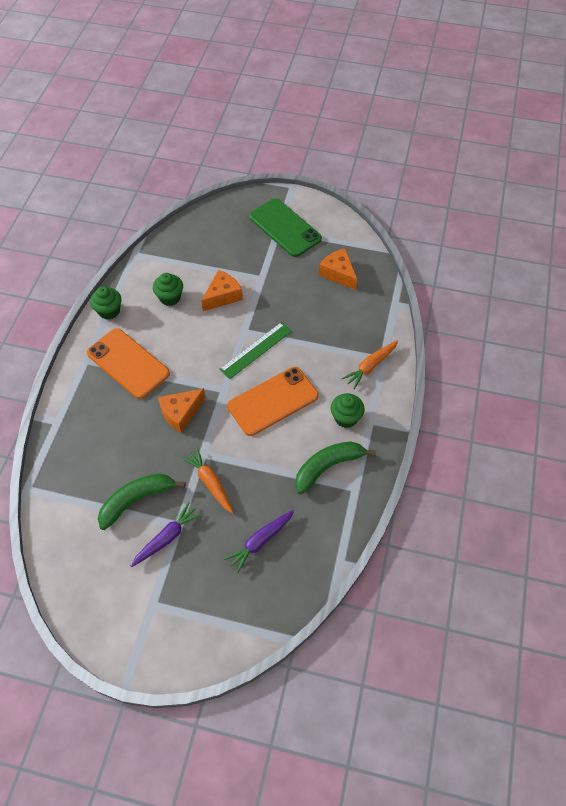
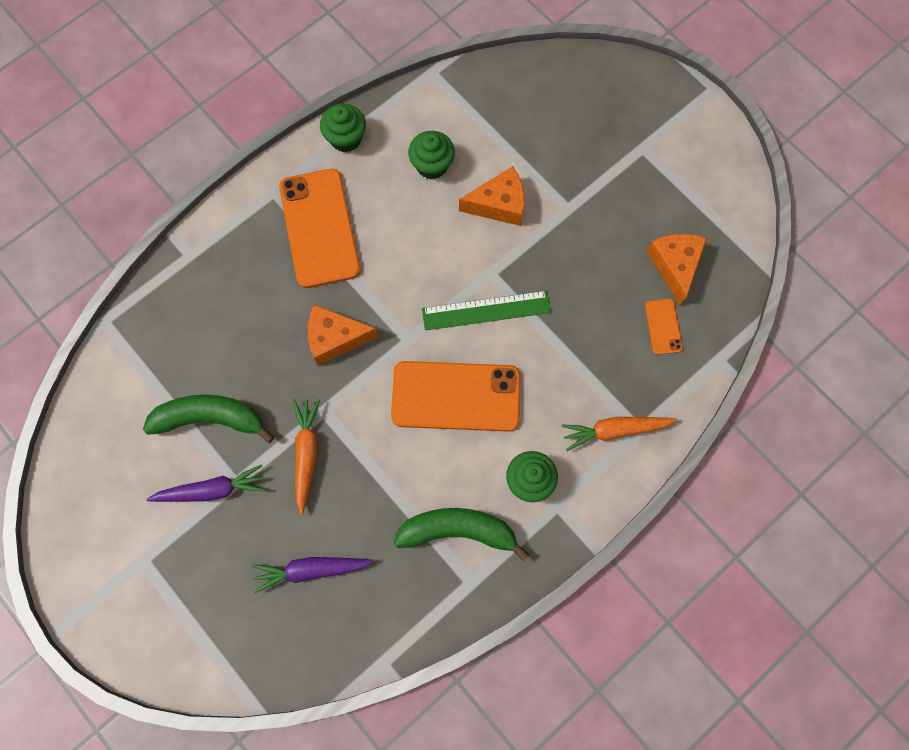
camera: 35 degrees right, 15 degrees up
(285, 228) = (654, 150): green phone -> none
(355, 304) = (663, 326): none -> orange phone

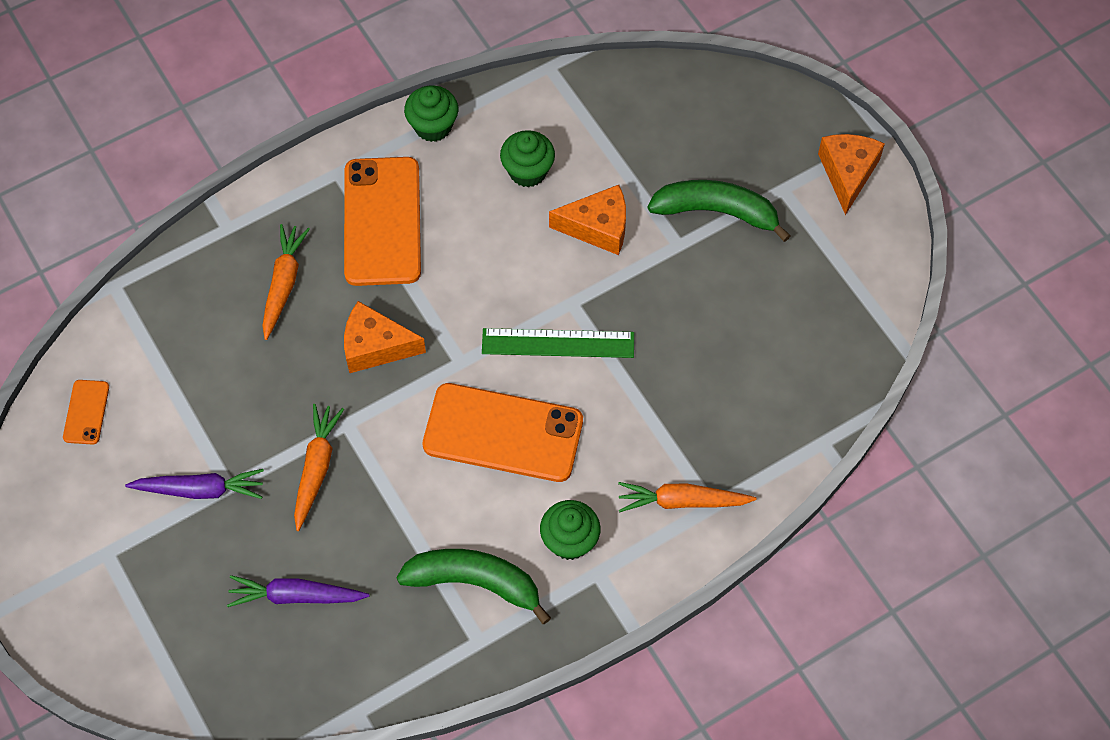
camera: 10 degrees right, 10 degrees down
(210, 419) = (214, 412): green banana -> green banana (716, 212)
(247, 296) = (283, 284): none -> orange carrot
(663, 326) = (764, 394): orange phone -> orange phone (86, 412)
(675, 266) = (793, 328): orange cheese -> orange cheese (848, 173)

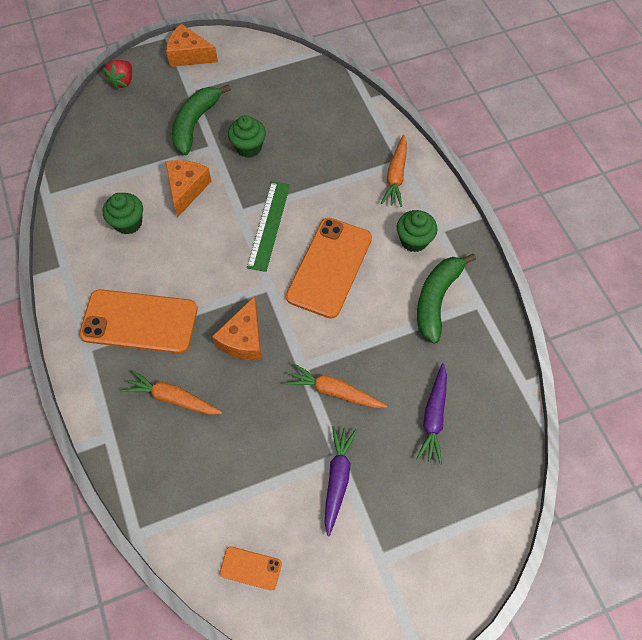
camera: 80 degrees left, 0 degrees up
(433, 126) = (68, 277): green cupcake -> green cupcake (248, 147)
(772, 101) = (123, 81): none -> red strawberry

